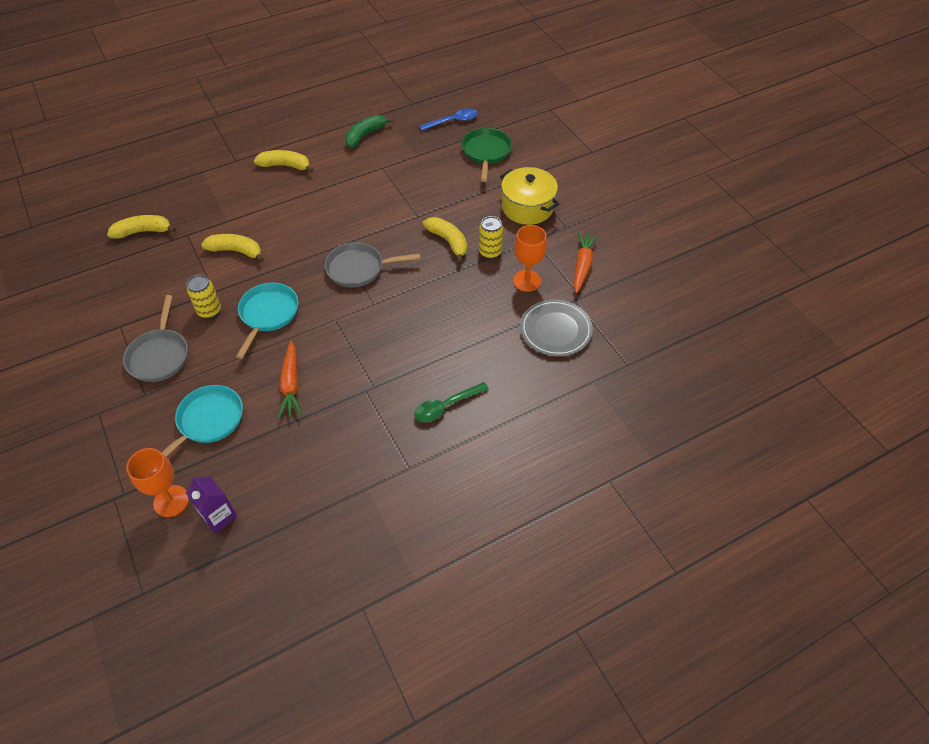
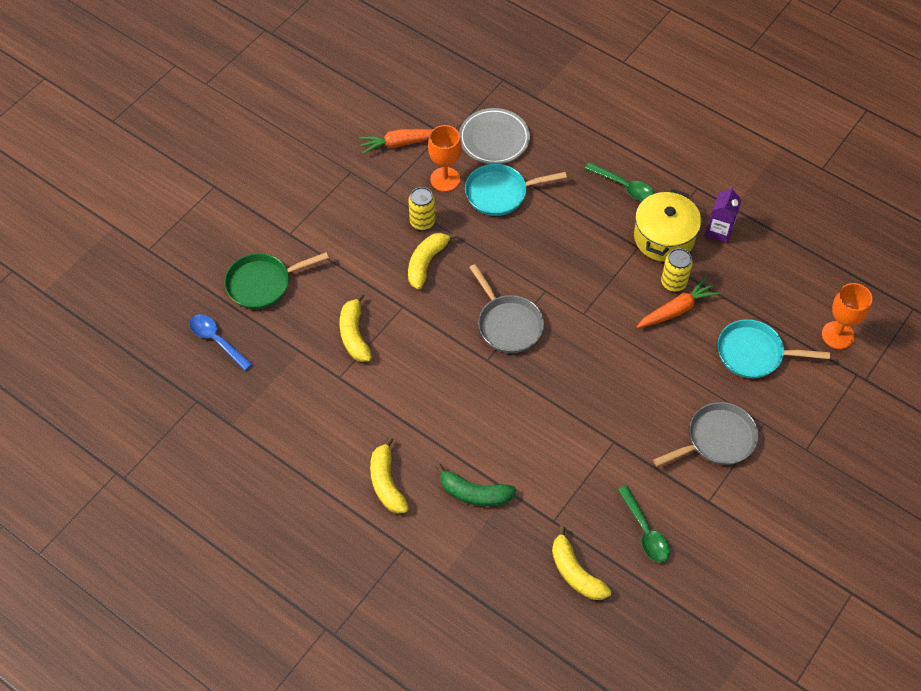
camera: 115 degrees left, 5 degrees up
(134, 279) = (645, 531): none -> green spoon
(209, 311) = (640, 429): yellow can -> yellow can (673, 283)
(219, 516) = (824, 294): purple carton -> purple carton (719, 231)
(236, 251) = (549, 454): yellow banana -> yellow banana (354, 335)
(268, 314) = (613, 373): turquoise pan -> turquoise pan (500, 193)
(365, 135) = (287, 423): green banana -> green banana (474, 493)
(527, 207) = (338, 213): yellow pot -> yellow pot (664, 237)

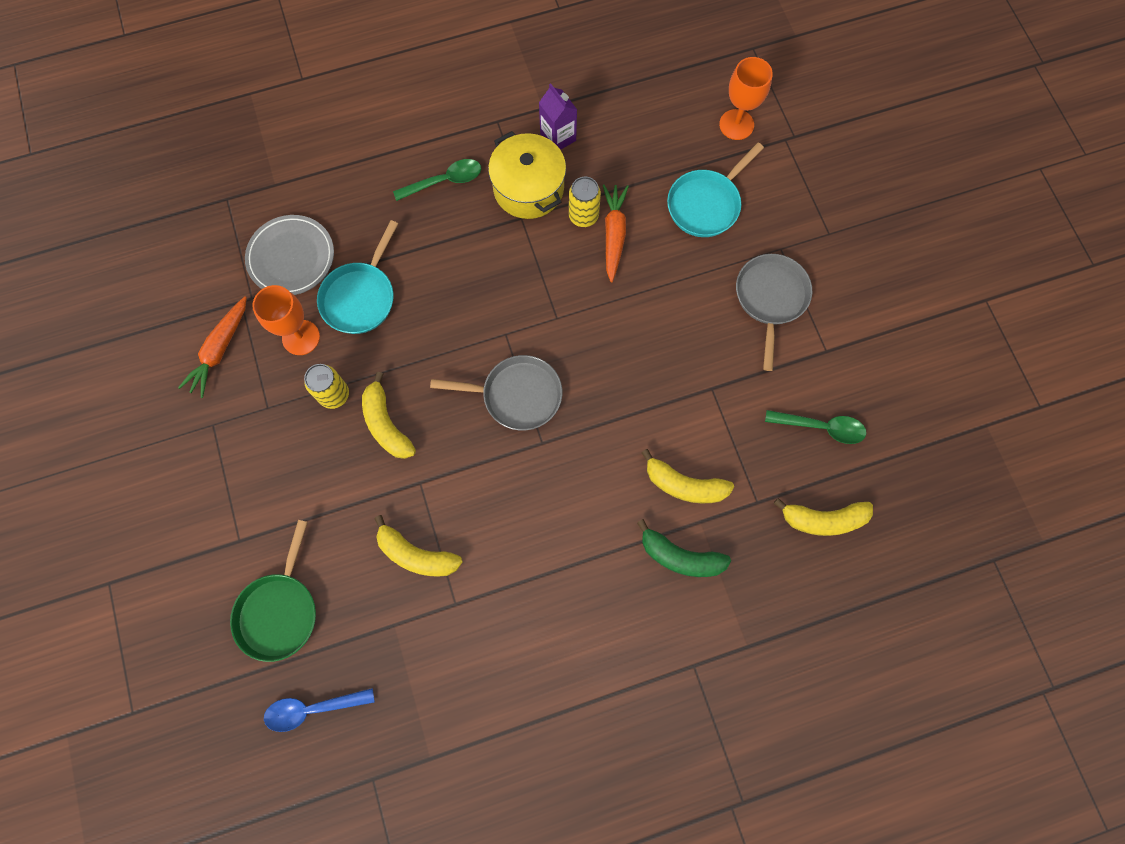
camera: 55 degrees left, 15 degrees up
(386, 483) = (611, 636): yellow banana -> yellow banana (684, 485)
(474, 493) = (680, 556): green banana -> green banana turned 60 degrees clockwise

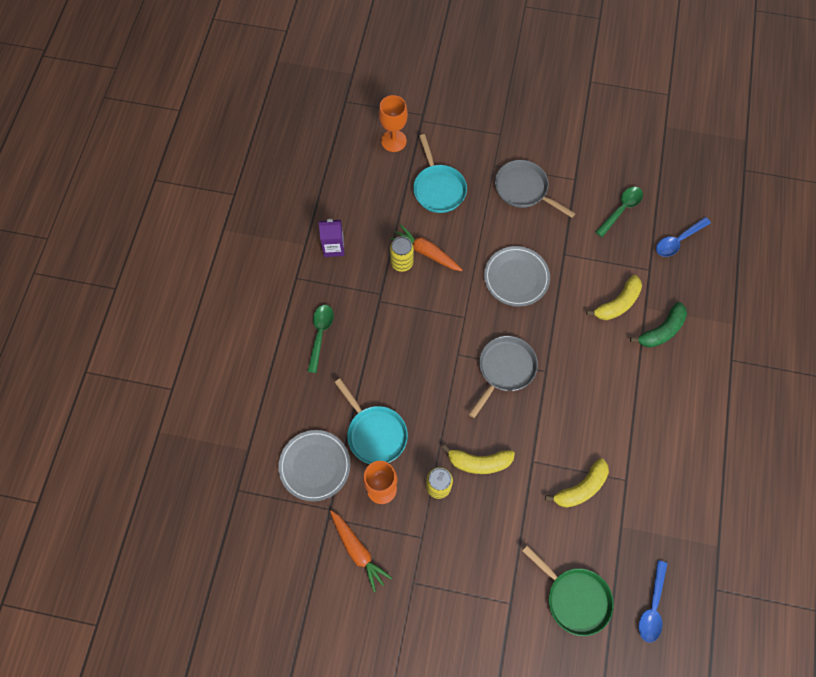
camera: 60 degrees left, 5 degrees down
(528, 188) = (360, 285): yellow pot -> none
(644, 349) = (516, 277): none -> grey plate
(823, 519) = (678, 241): yellow banana -> blue spoon

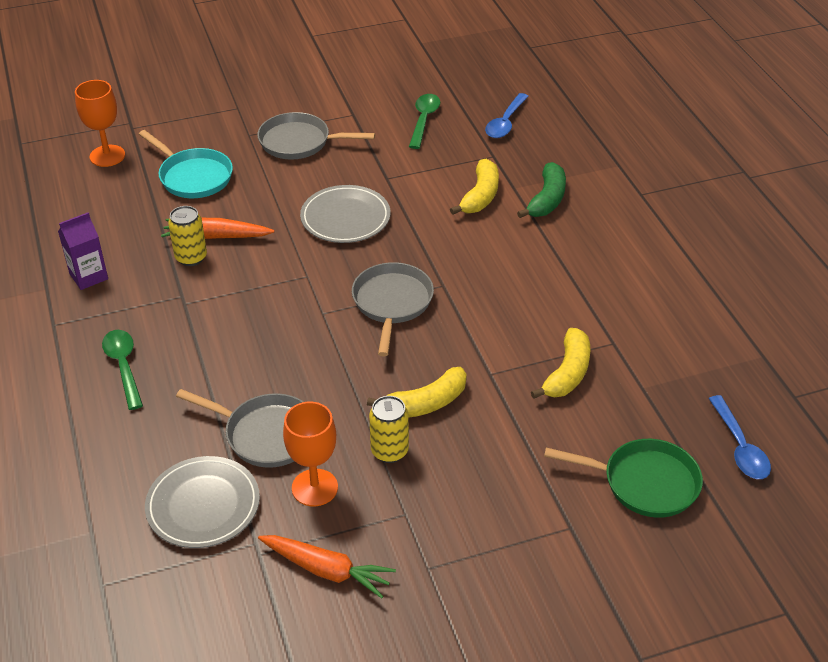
camera: 30 degrees left, 25 degrees down
(374, 433) = (266, 434): turquoise pan -> grey pan

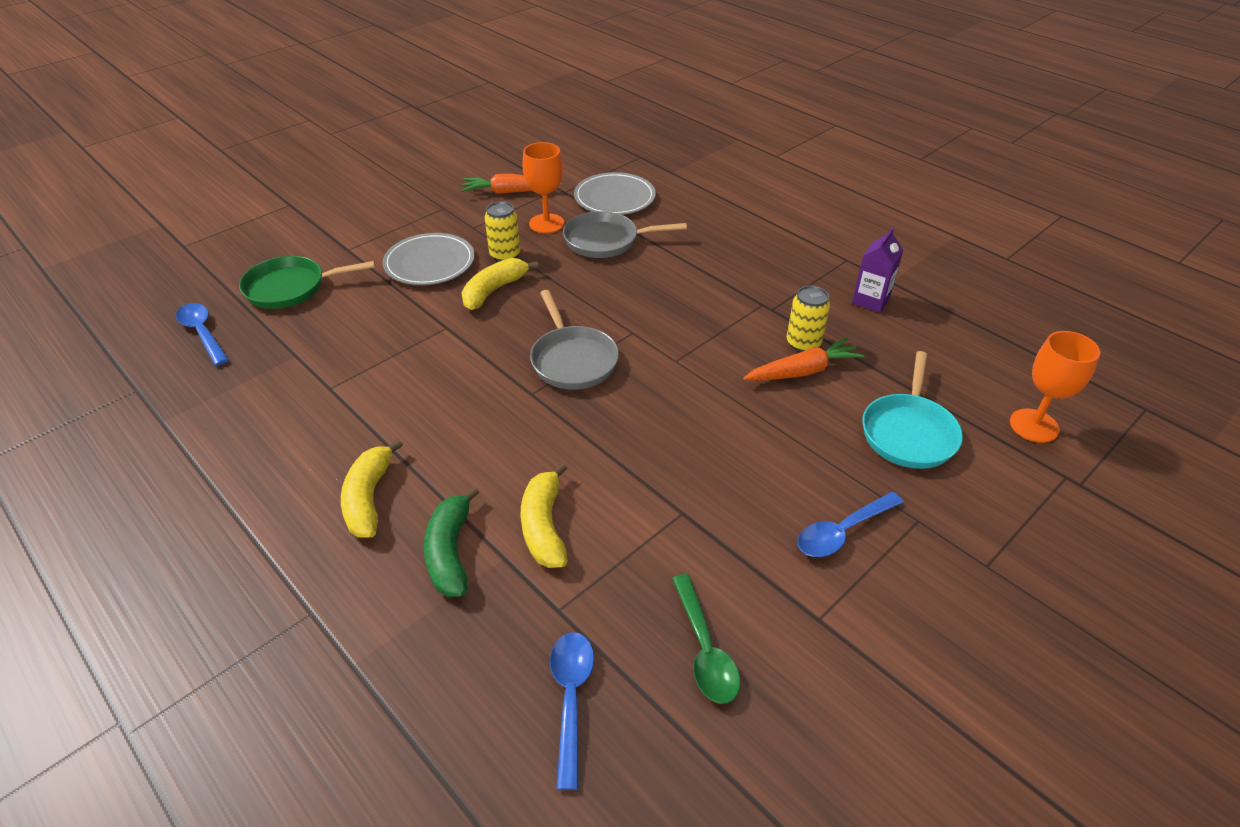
camera: 155 degrees right, 0 degrees up
(123, 366) = (756, 249): green spoon -> none
(193, 176) = (909, 432): turquoise pan -> turquoise pan turned 90 degrees counterclockwise
(299, 142) = (842, 532): grey pan -> blue spoon
(345, 218) = (689, 437): grey plate -> grey plate (429, 263)
(567, 373) = (372, 347): yellow banana -> yellow banana (369, 498)

